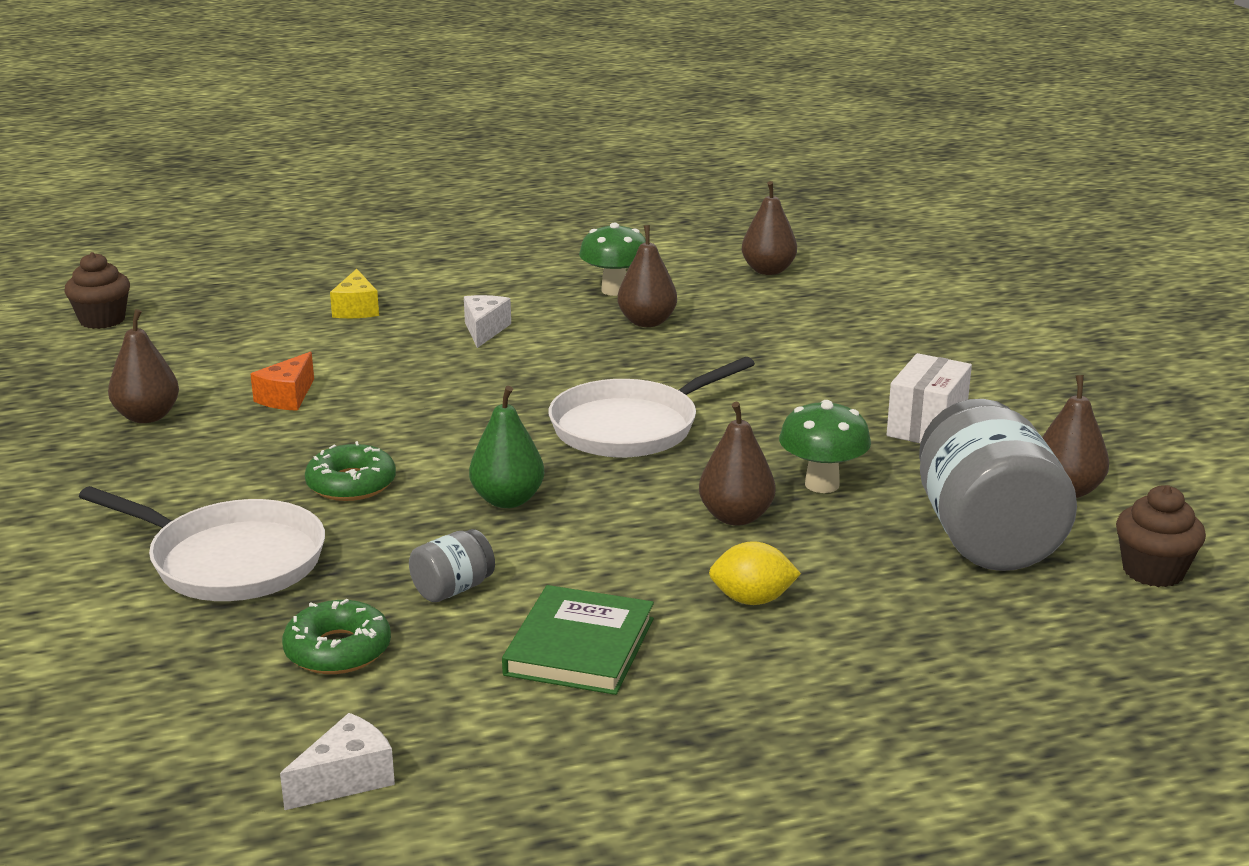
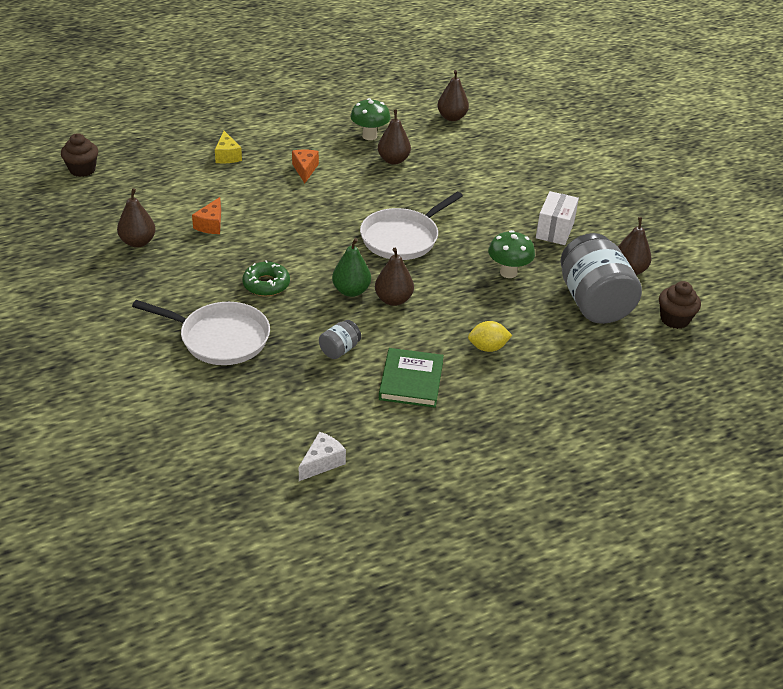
camera: 10 degrees left, 15 degrees up
(338, 650) = (294, 390): green donut -> none
(484, 330) = (305, 170): white cheese -> orange cheese
(736, 517) = (469, 296): brown pear -> brown pear (393, 300)

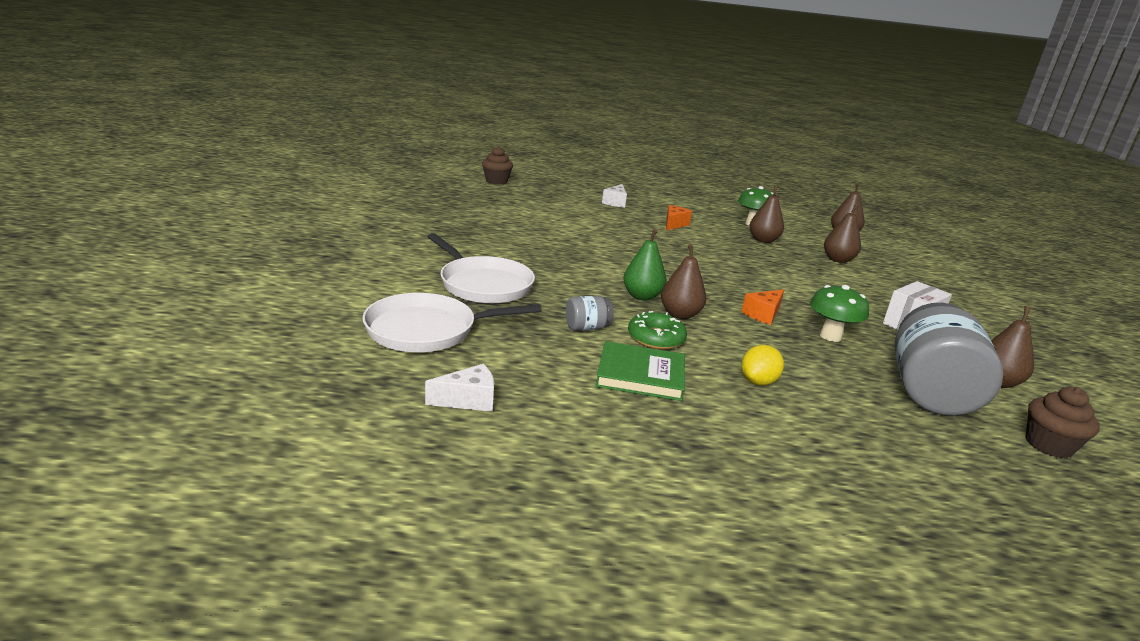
camera: 30 degrees right, 15 degrees down
(138, 242) = (488, 219): brown pear -> brown pear (838, 260)
(211, 224) = (559, 227): orange cheese -> orange cheese (763, 314)
(227, 156) = (615, 202): yellow cheese -> white cheese
(266, 284) = (565, 269): green donut -> green donut (656, 338)
(402, 238) = (729, 282): white pan -> white pan (427, 330)
(411, 381) = (640, 375): green book -> green book turned 60 degrees clockwise
(488, 347) = (758, 382): yellow lemon -> yellow lemon turned 75 degrees counterclockwise

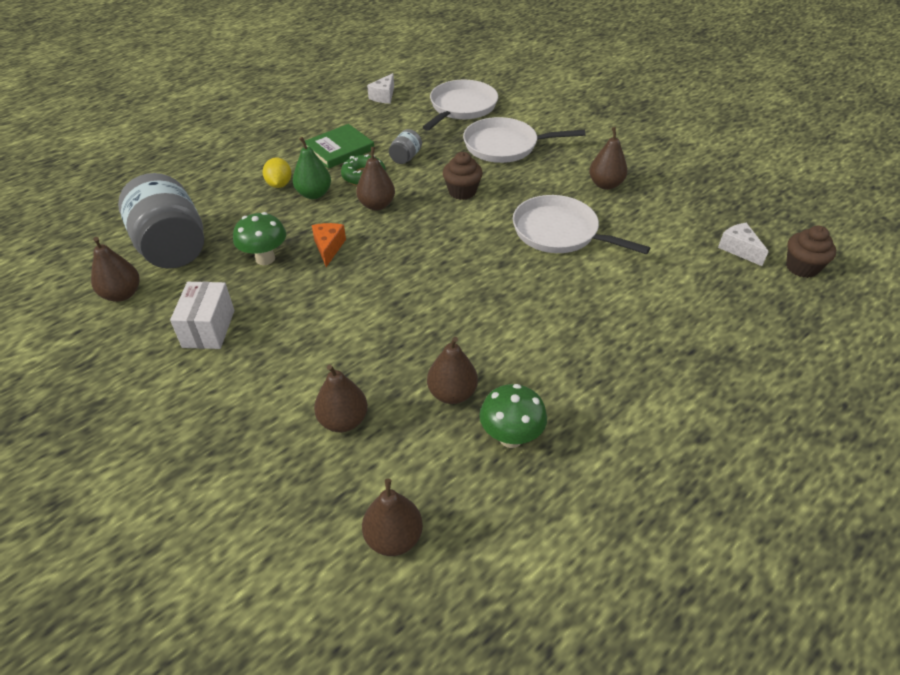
camera: 135 degrees right, 20 degrees up
(485, 235) = (605, 184): none -> brown pear
(577, 240) = (559, 232): none -> white pan
(615, 202) = (671, 335): white cheese -> white cheese (739, 249)
(642, 296) = (420, 204): green pear -> green pear (314, 194)
(674, 224) = (559, 340): orange cheese -> none
(1048, 445) = (87, 248): brown cupcake -> brown cupcake (462, 192)

